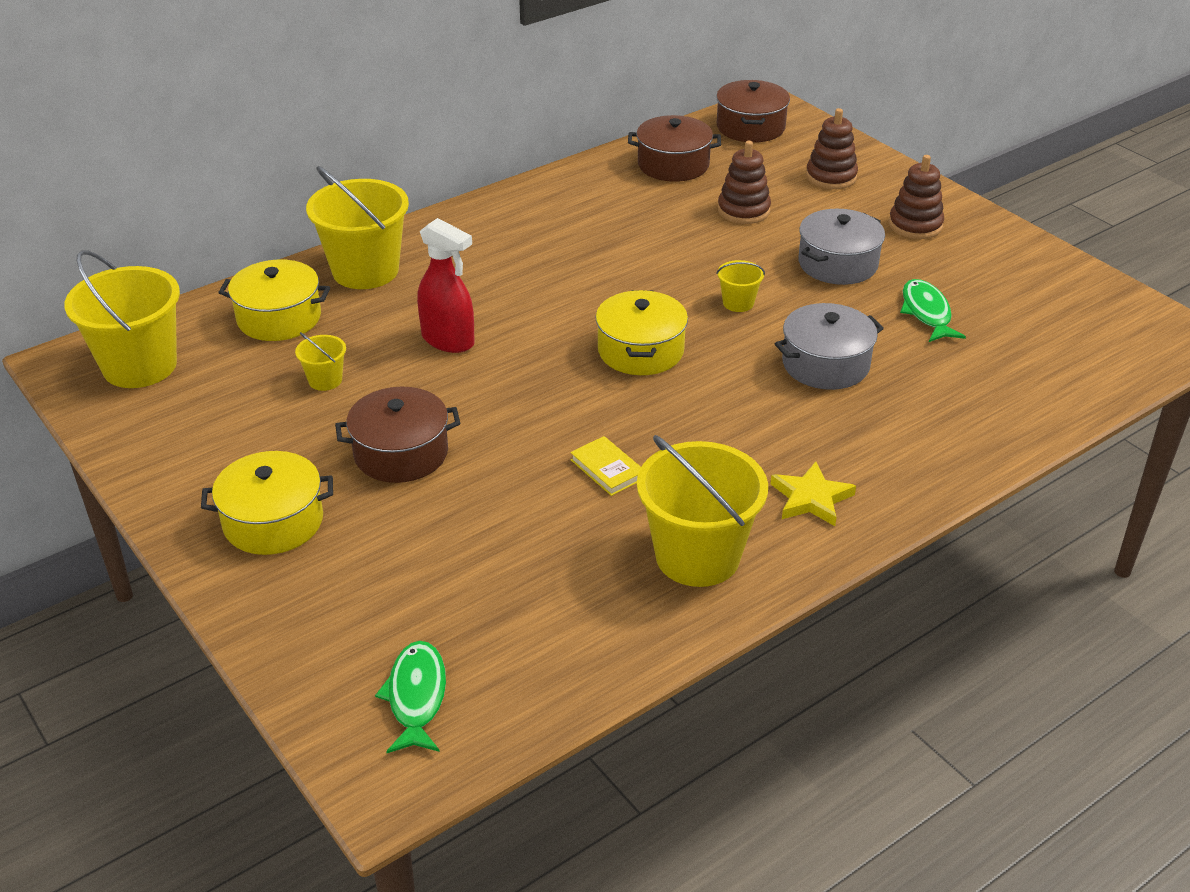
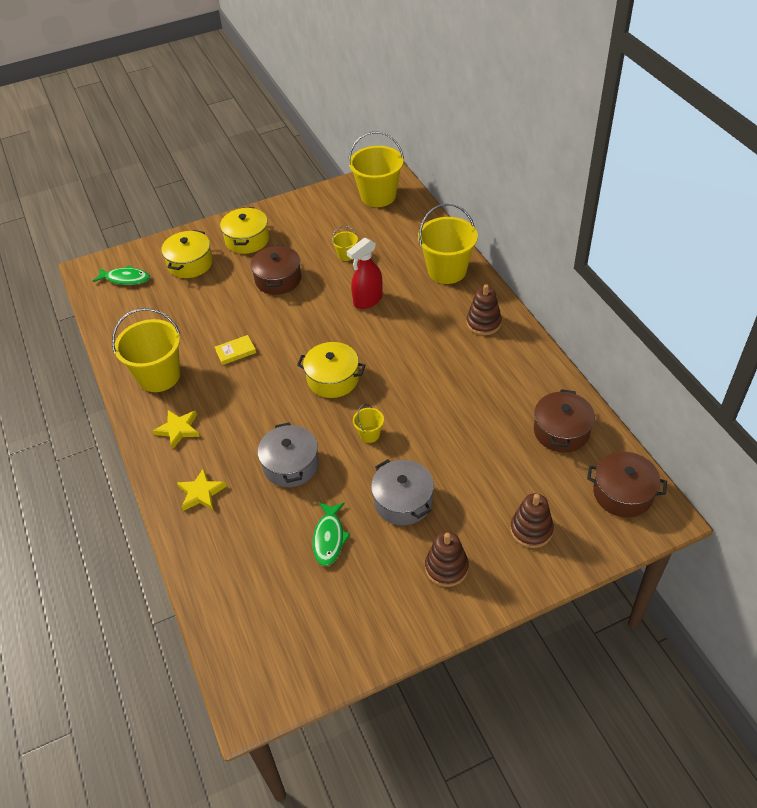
camera: 105 degrees right, 10 degrees up
(279, 318) = (407, 239): yellow pot -> yellow pot (190, 263)
(743, 210) = (486, 461): brown stacking toy -> brown stacking toy (483, 323)
(920, 442) = (201, 493): none -> yellow star
(926, 313) = (329, 538): green fish -> green fish turned 90 degrees clockwise

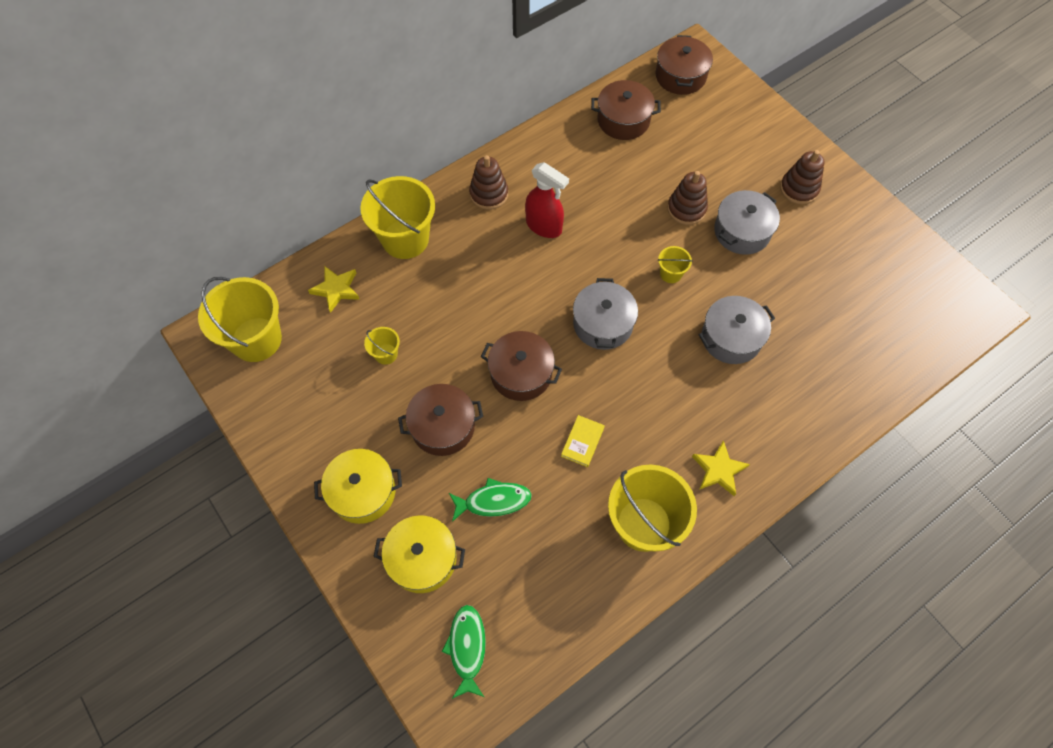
camera: 105 degrees left, 15 degrees up
(201, 493) = (794, 416): yellow star -> yellow star (336, 289)
(236, 351) = (582, 442): yellow book -> yellow book turned 60 degrees clockwise
(305, 324) = (521, 373): none -> brown pot
(329, 538) = (803, 284): green fish -> green fish (493, 501)
(333, 379) = (603, 324): yellow pot -> grey pot
(367, 300) = (468, 313): red spray bottle -> red spray bottle (544, 226)
(531, 530) = (739, 134): brown stacking toy -> brown stacking toy (686, 209)

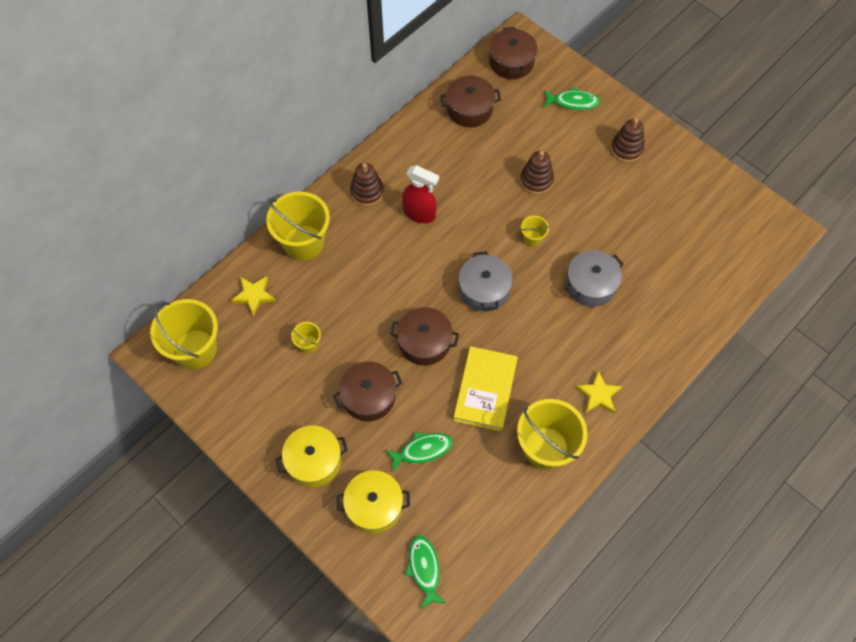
camera: 10 degrees left, 0 degrees up
(582, 442) = (485, 390): yellow book -> yellow book, size x2.06
(742, 231) = (585, 193): grey pot -> none
(744, 128) = (573, 102): none -> green fish

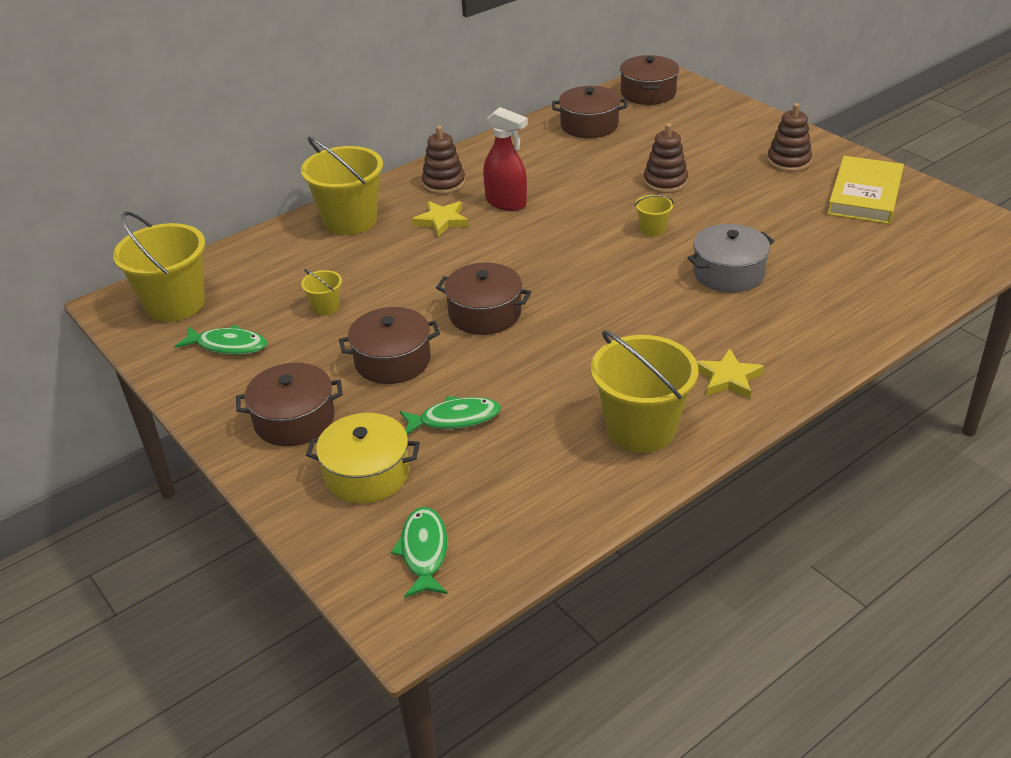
camera: 10 degrees right, 25 degrees down
(254, 295) = (270, 261): yellow star -> yellow star (442, 221)
(314, 461) = (294, 420): yellow pot -> brown pot
(484, 290) = (578, 270): grey pot -> none
(485, 390) = (561, 364): yellow book -> yellow book (865, 195)
(573, 102) = (722, 124): green fish -> green fish (228, 345)

